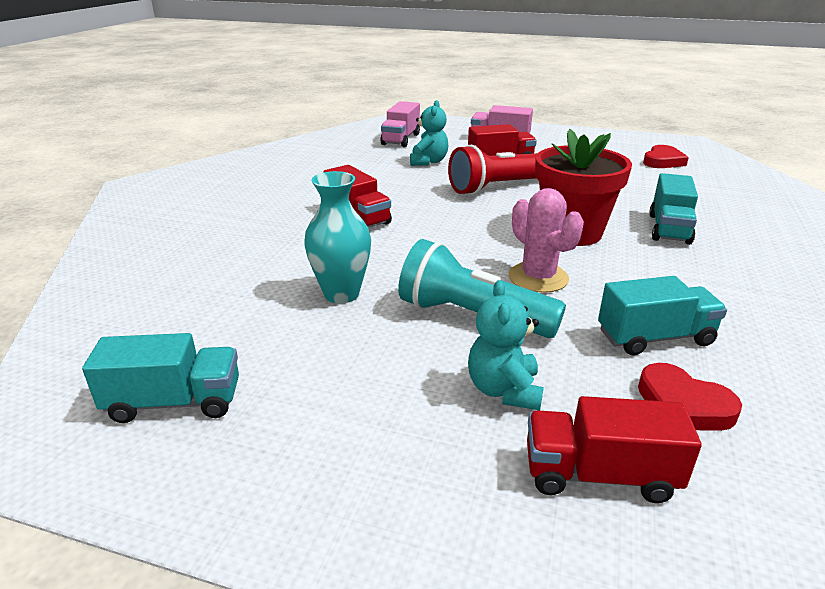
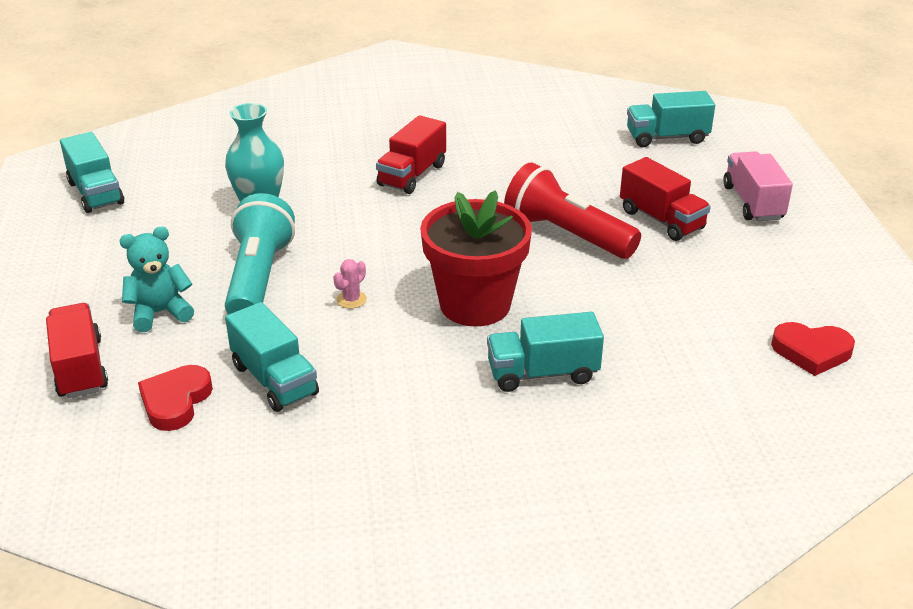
camera: 65 degrees right, 5 degrees up
(401, 139) = (667, 137): pink truck -> turquoise truck
(428, 162) = (606, 174): turquoise teddy bear -> none
(538, 278) = (351, 299): pink cactus -> pink cactus, size x0.48

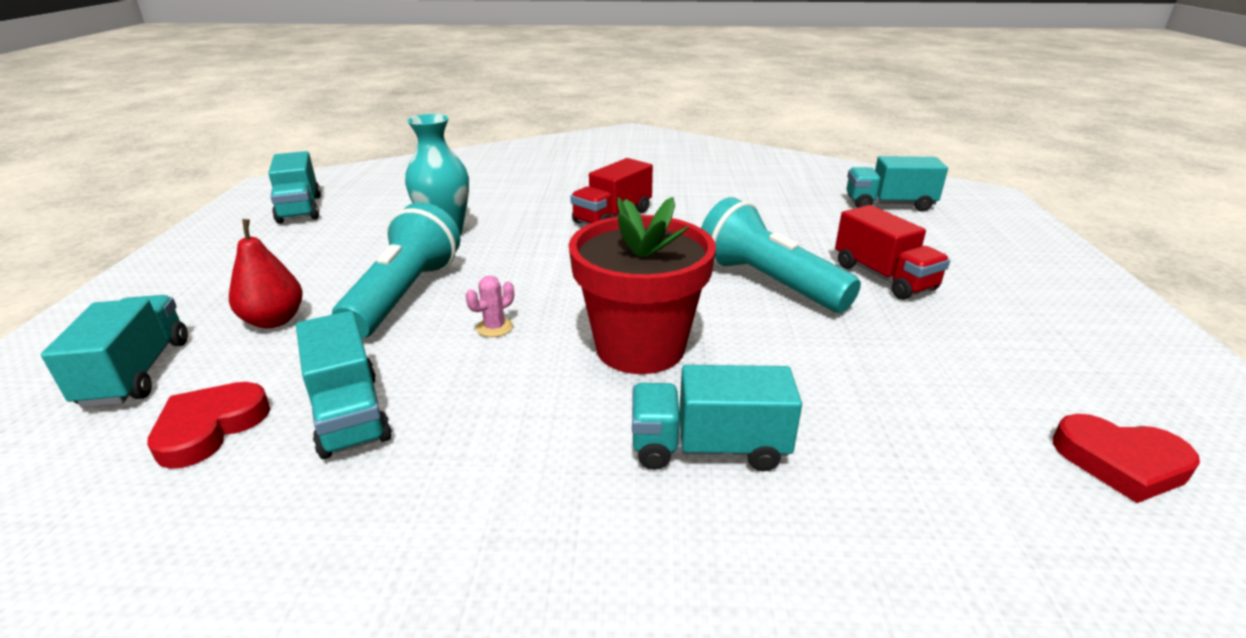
camera: 10 degrees right, 5 degrees down
(80, 368) = (137, 372): red truck -> turquoise truck
(160, 313) = (274, 320): turquoise teddy bear -> red pear
(566, 234) = (768, 282): red flashlight -> turquoise flashlight
(753, 203) = (995, 269): pink truck -> none

